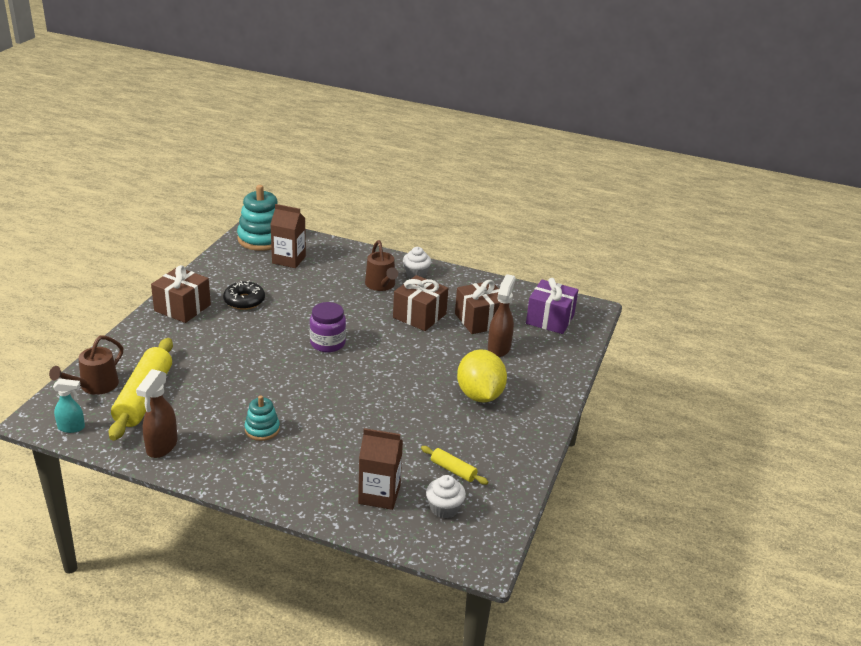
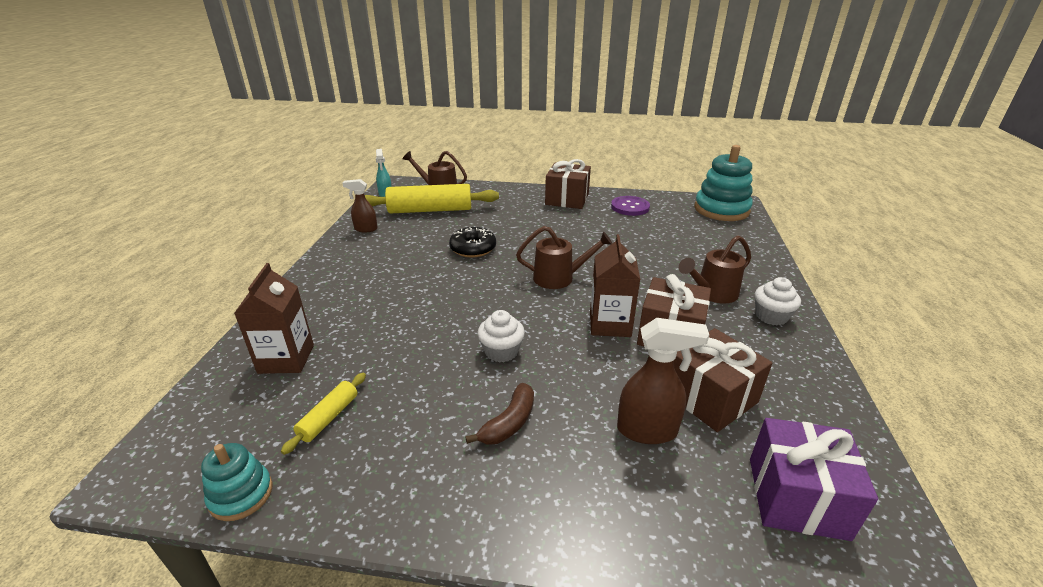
camera: 80 degrees right, 0 degrees up
(161, 446) = (365, 229): brown spray bottle -> brown spray bottle, size x0.66
(225, 279) = (630, 207): none -> purple button
(244, 301) = (601, 222): black donut -> black donut (473, 248)
(262, 429) = (395, 268): turquoise stacking toy -> turquoise stacking toy (241, 495)
(289, 260) = (699, 229): brown carton -> brown carton (610, 324)
(327, 343) = (559, 278): purple jar -> brown watering can
(444, 508) = (250, 419): white cupcake -> white cupcake (501, 351)
(479, 395) = (509, 423): yellow lemon -> brown banana

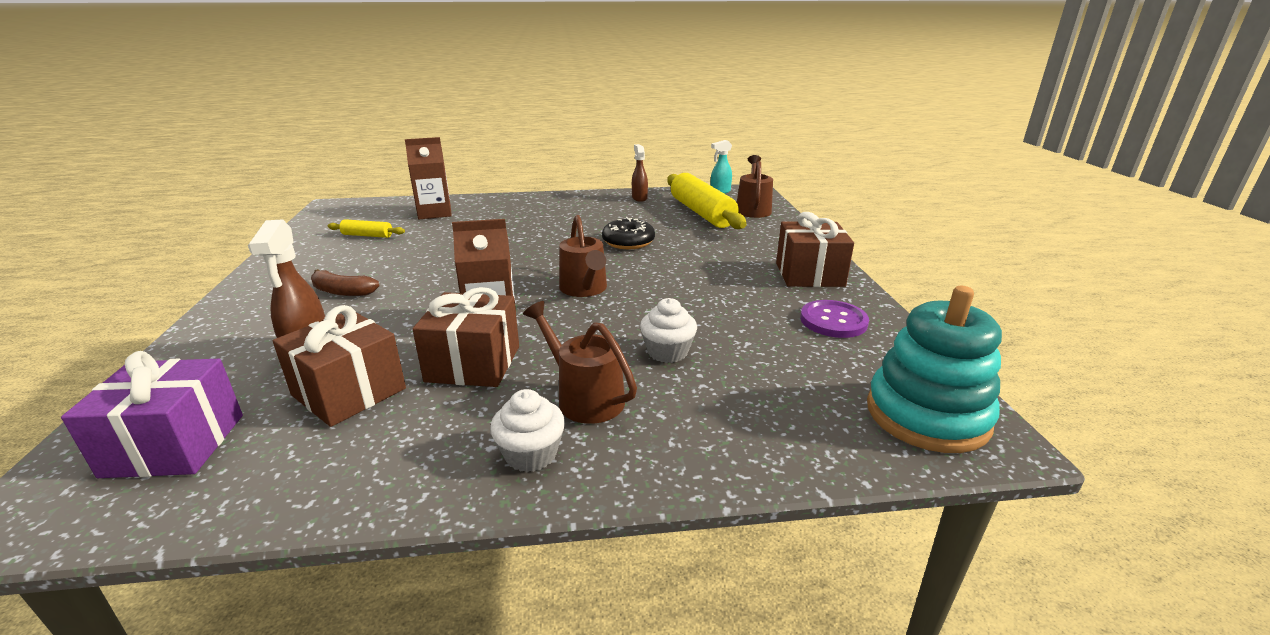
camera: 75 degrees right, 5 degrees down
(241, 495) = (306, 229): turquoise stacking toy -> none
(501, 351) = (441, 277): white cupcake -> white cupcake (667, 352)

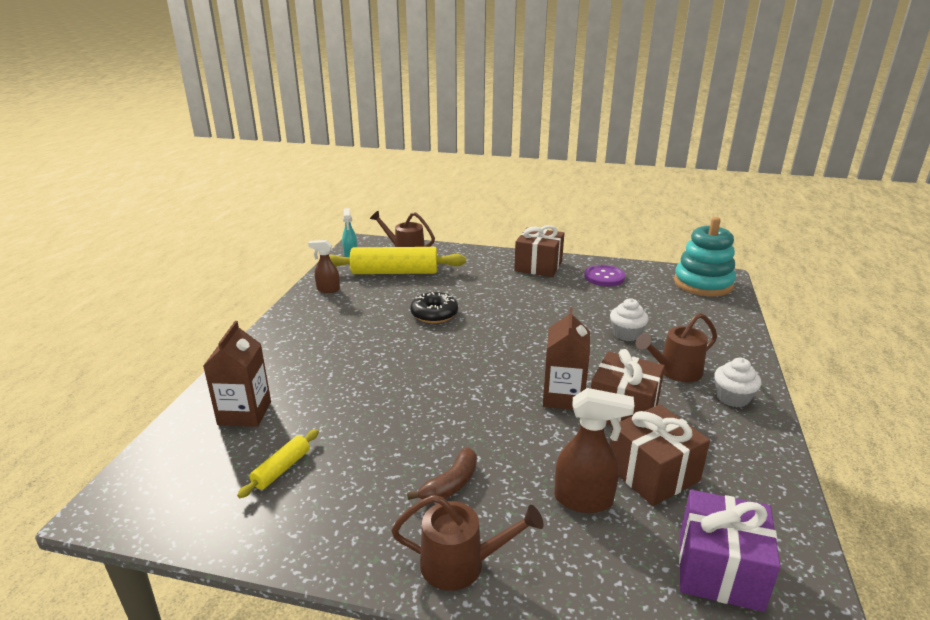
camera: 70 degrees left, 0 degrees up
(585, 289) = (519, 348): brown watering can -> brown watering can (462, 564)

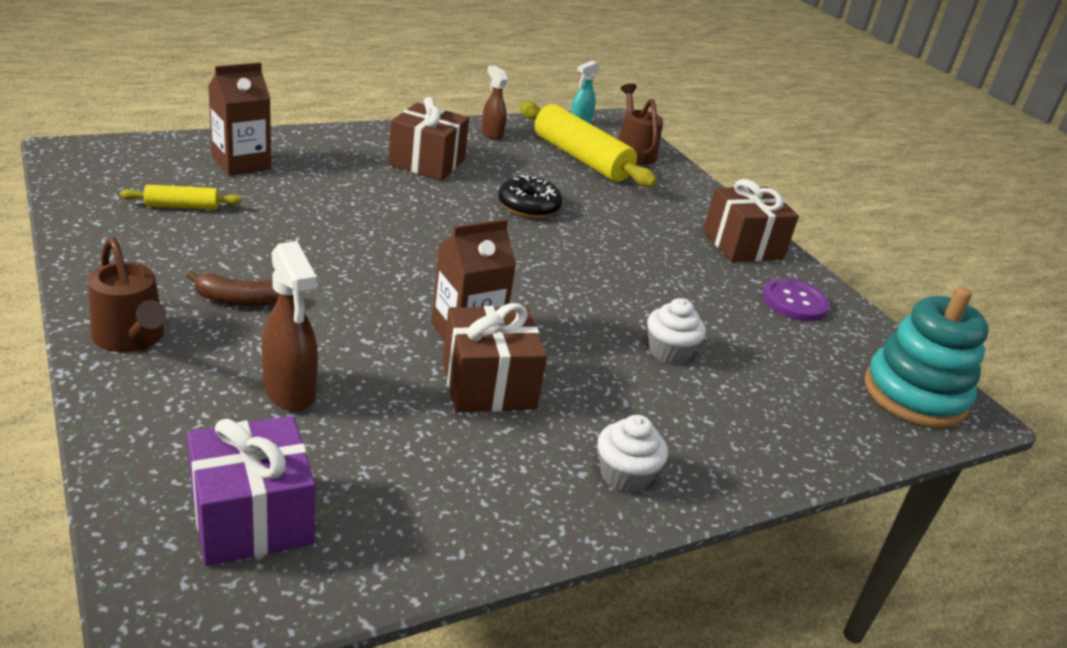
camera: 45 degrees right, 5 degrees up
(652, 473) = (384, 433): brown gift -> brown gift (427, 162)
(675, 371) = (628, 411): brown watering can -> none

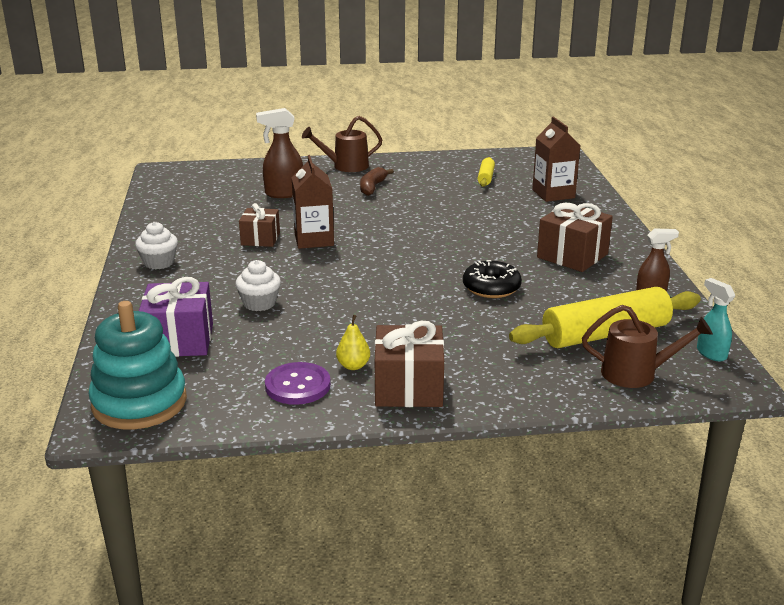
camera: 115 degrees right, 5 degrees down
(252, 518) = (203, 183): purple gift -> purple gift (179, 340)
(488, 384) = (260, 239): brown gift -> brown gift, size x0.65
(736, 275) = (353, 366): none -> yellow pear

